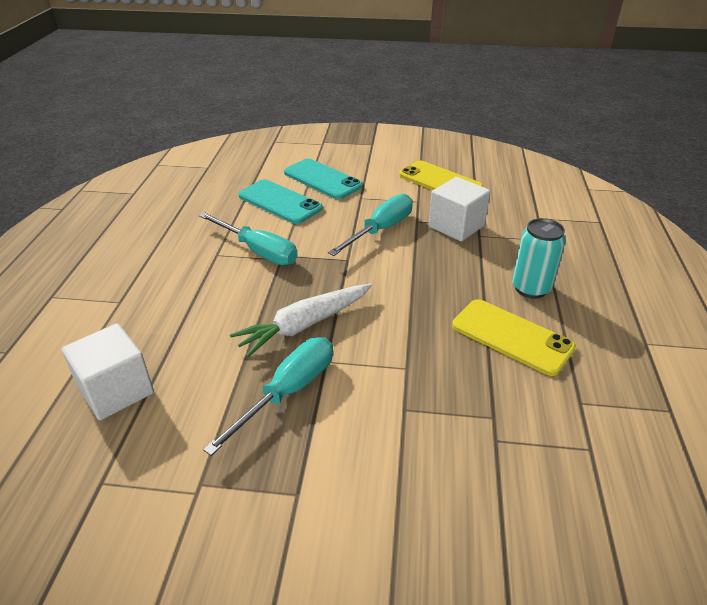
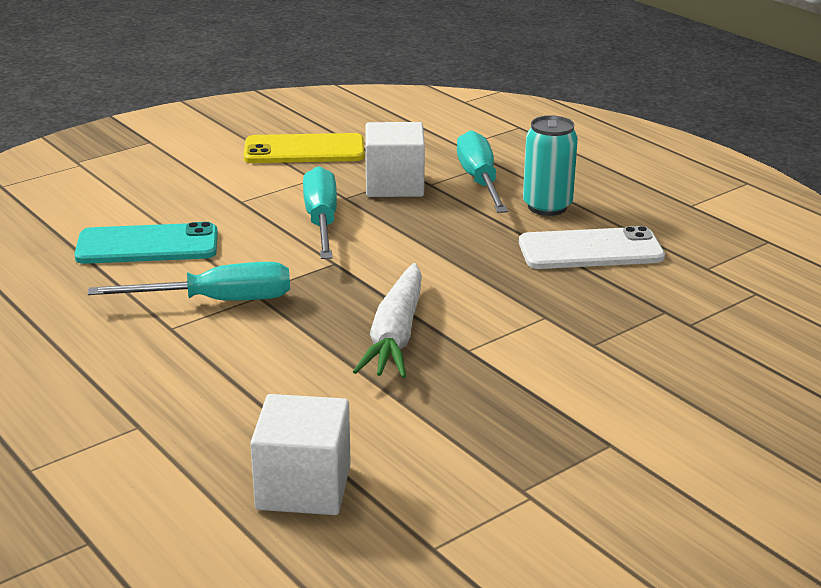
camera: 45 degrees left, 10 degrees down
(288, 391) = (477, 389): turquoise screwdriver -> turquoise screwdriver (479, 181)
(322, 179) = (157, 201): turquoise phone -> none
(511, 337) = (590, 250): yellow phone -> white phone

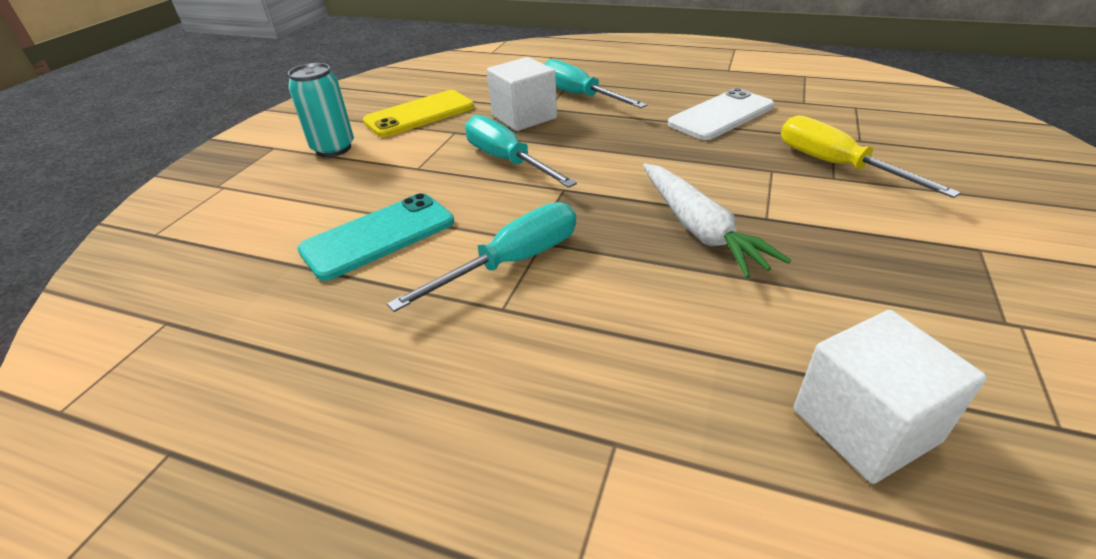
camera: 30 degrees left, 10 degrees up
(547, 207) = (648, 97): turquoise can -> turquoise can (333, 148)
(616, 336) = (836, 165): none -> yellow screwdriver

